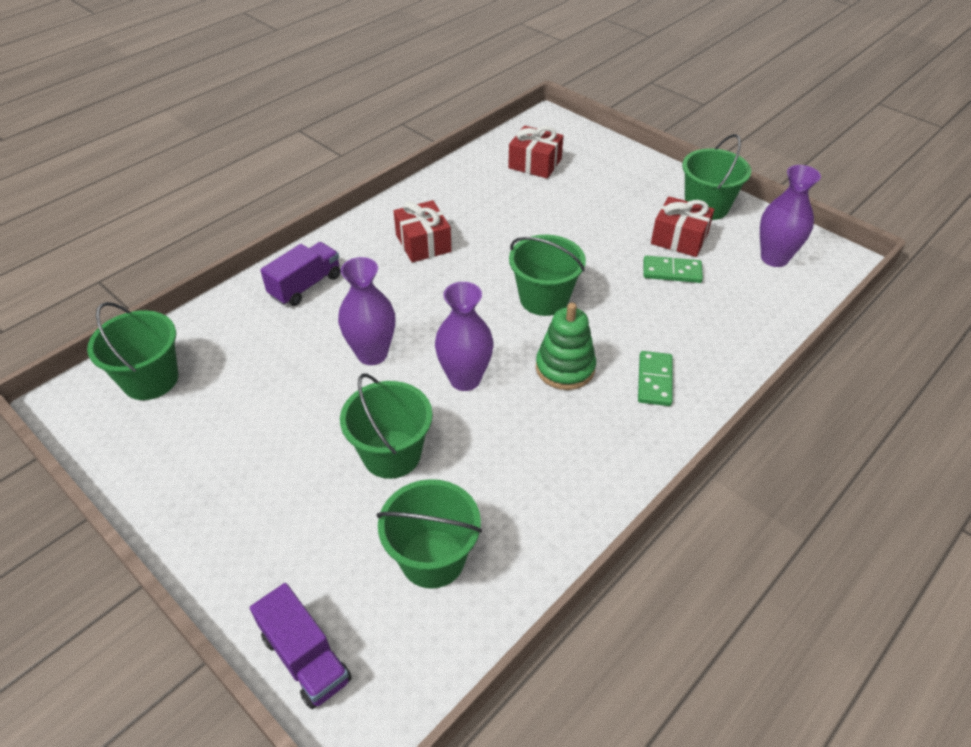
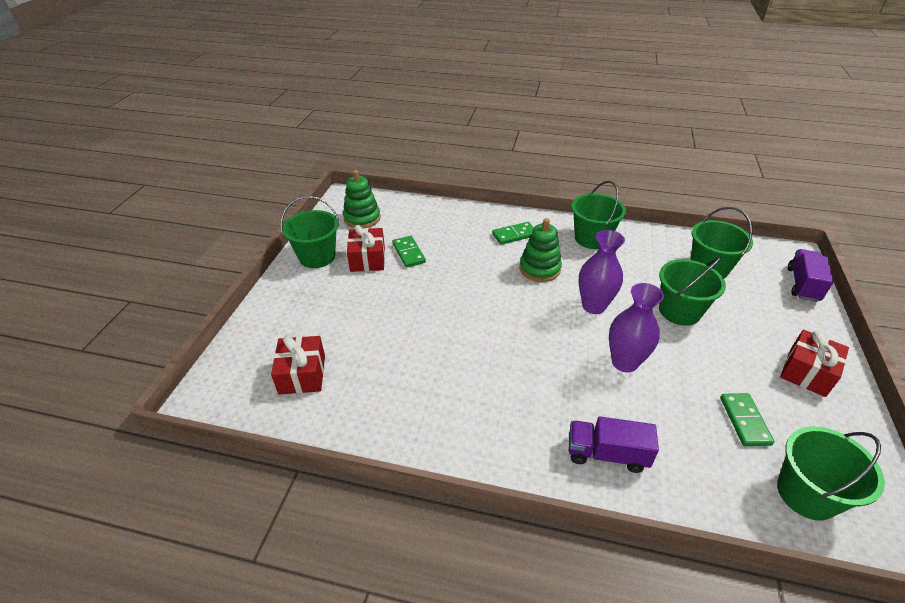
camera: 120 degrees left, 5 degrees down
(234, 394) = (744, 421): none -> green domino
(423, 243) = (481, 398): red gift -> red gift (807, 372)
(544, 298) = (486, 299): green bucket -> green bucket (592, 238)
(774, 258) = (362, 218): purple vase -> green stacking toy

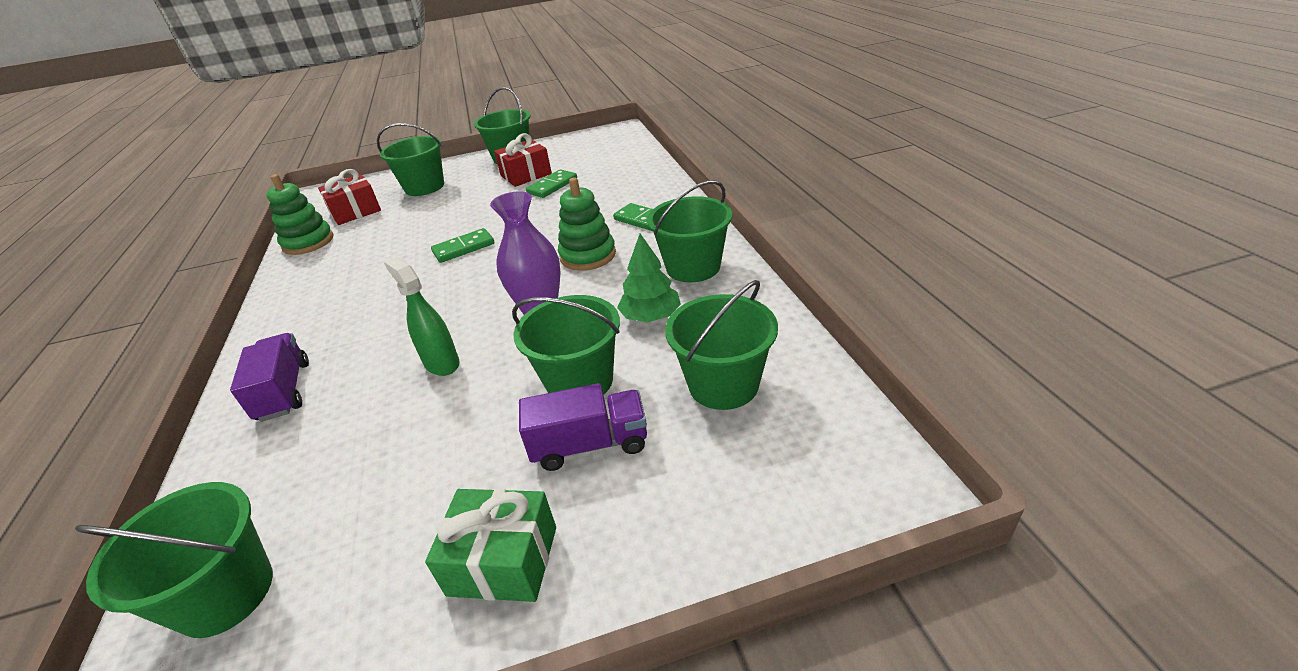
camera: 65 degrees right, 5 degrees down
(308, 318) = (424, 187): none -> green bucket
(362, 218) = (590, 149): green stacking toy -> green stacking toy (308, 242)
(624, 362) = (441, 363): purple vase -> green spray bottle
(633, 269) = (650, 317): none -> green tree
(744, 421) = (362, 498): green domino -> green domino (463, 248)
(802, 284) = (785, 518): purple truck -> purple truck (590, 445)
(807, 372) = (503, 560): red gift -> green gift

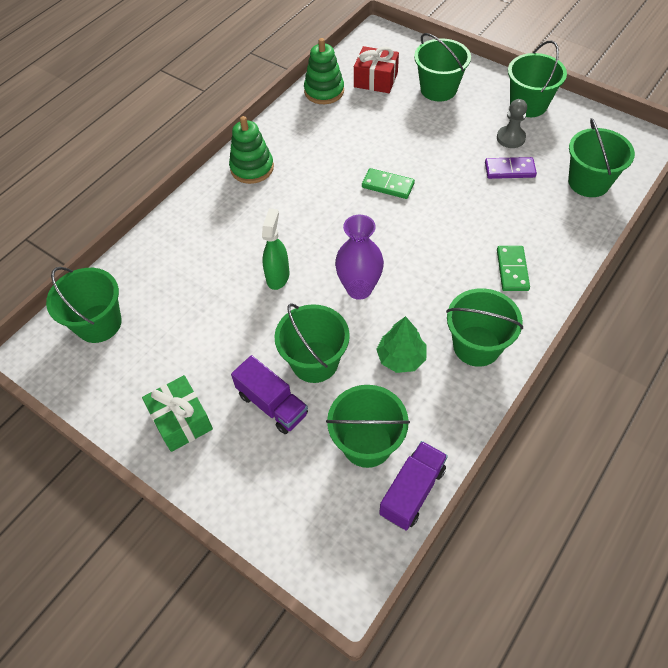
camera: 50 degrees right, 20 degrees up
(284, 391) = (206, 221): purple truck -> purple truck (412, 491)
(526, 175) = (510, 138): red gift -> grey pawn
(552, 186) = (509, 170): green domino -> purple domino
(588, 256) = (438, 268): green stacking toy -> green stacking toy (252, 168)
(617, 160) = (588, 182): none -> green bucket

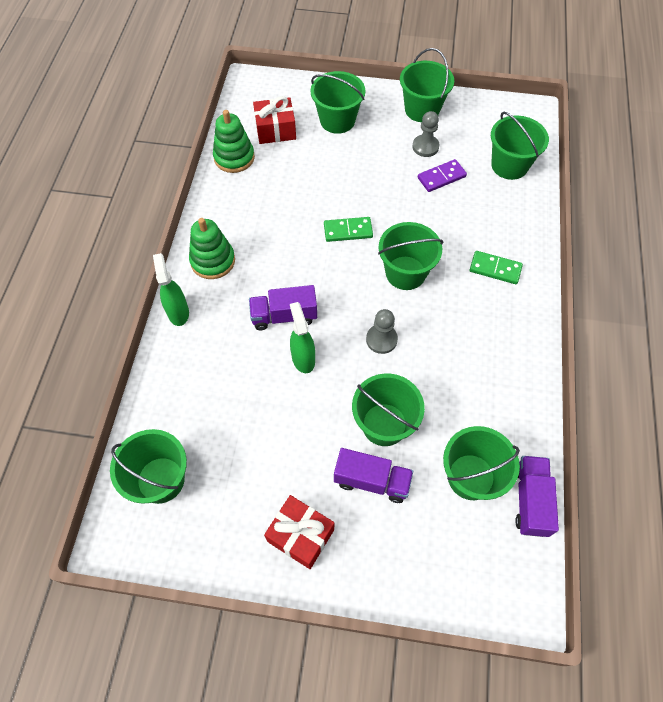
camera: 30 degrees left, 5 degrees up
(181, 420) = (300, 535): green gift -> red gift
(197, 198) = (178, 312): none -> green spray bottle
(284, 235) = (284, 316): none -> purple truck
(359, 289) = (381, 339): purple vase -> grey pawn
(401, 357) = (453, 387): green tree -> none
(476, 346) = (506, 349): green bucket -> green bucket (405, 273)
(512, 270) = (495, 269): green domino -> green domino turned 45 degrees counterclockwise

